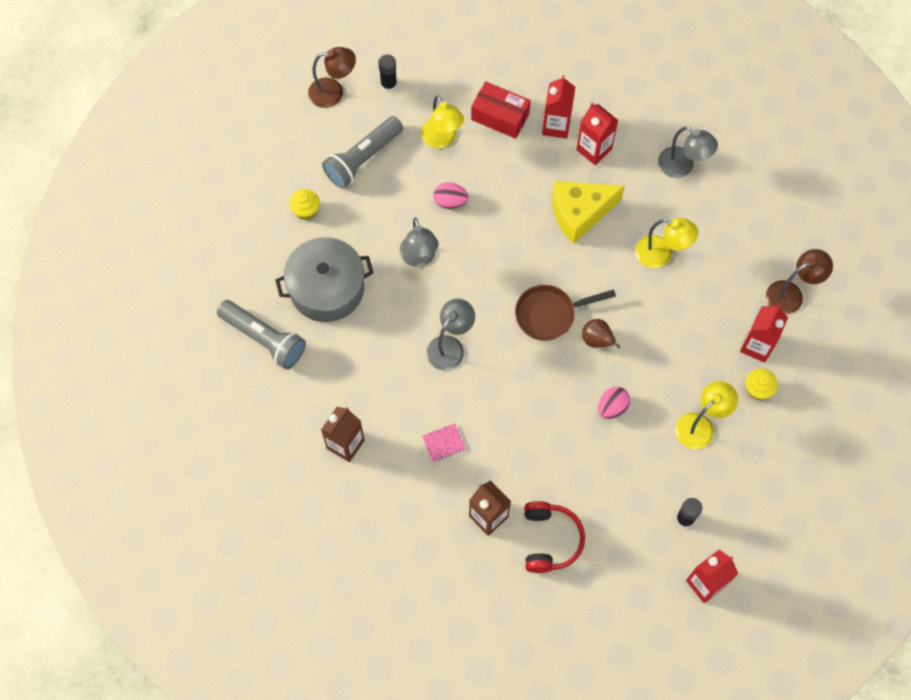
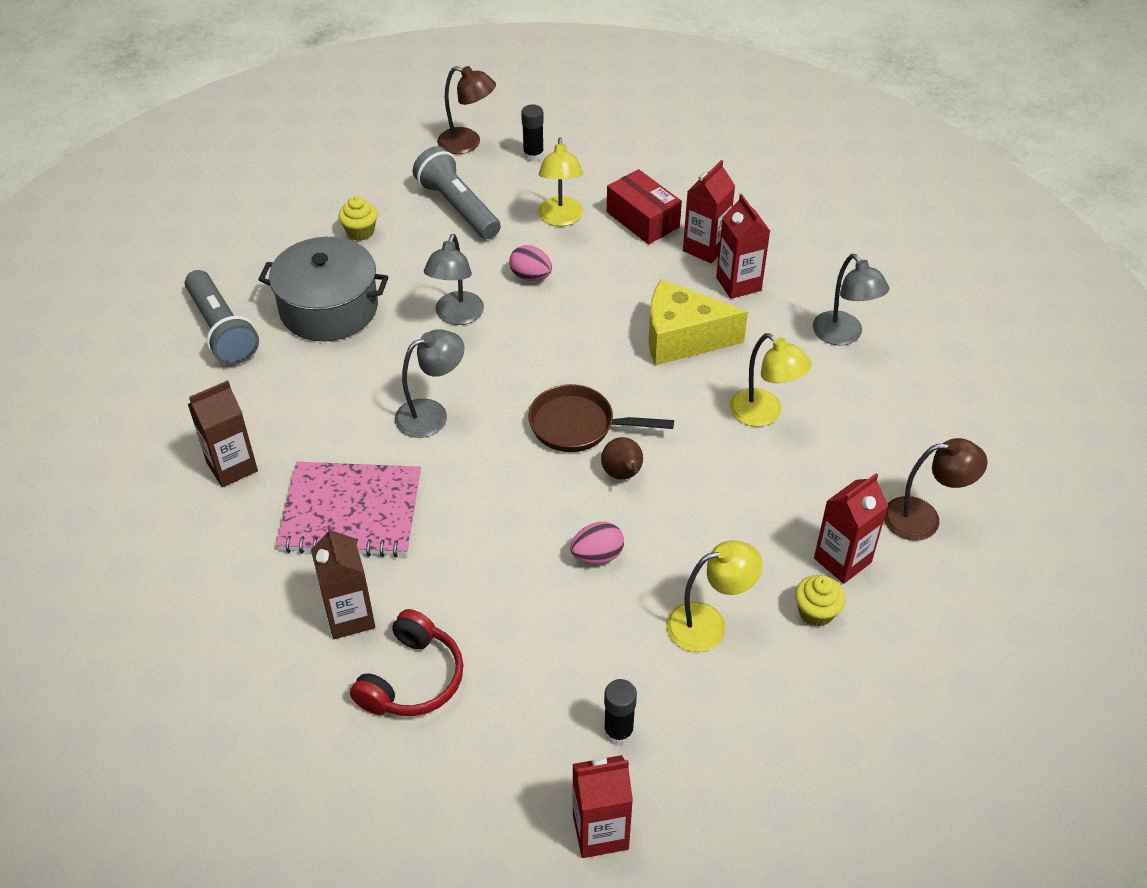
camera: 25 degrees right, 20 degrees down
(363, 159) = (458, 208): grey flashlight -> grey flashlight turned 75 degrees clockwise
(444, 443) = (351, 512): pink notebook -> pink notebook, size x2.49

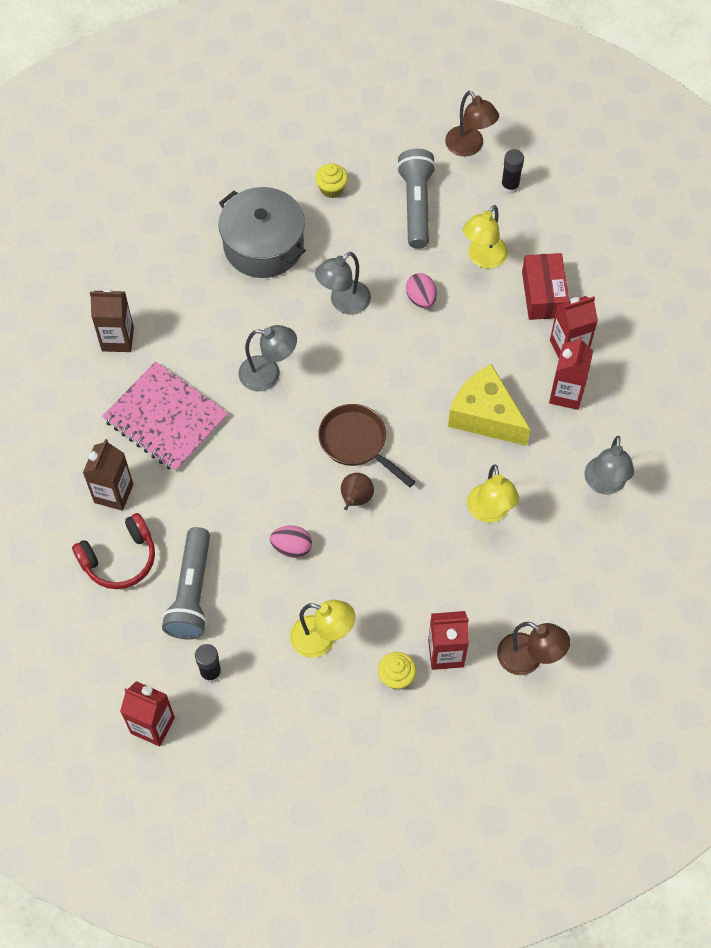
camera: 35 degrees right, 15 degrees up
(222, 330) = (182, 223): grey flashlight -> grey flashlight (192, 592)

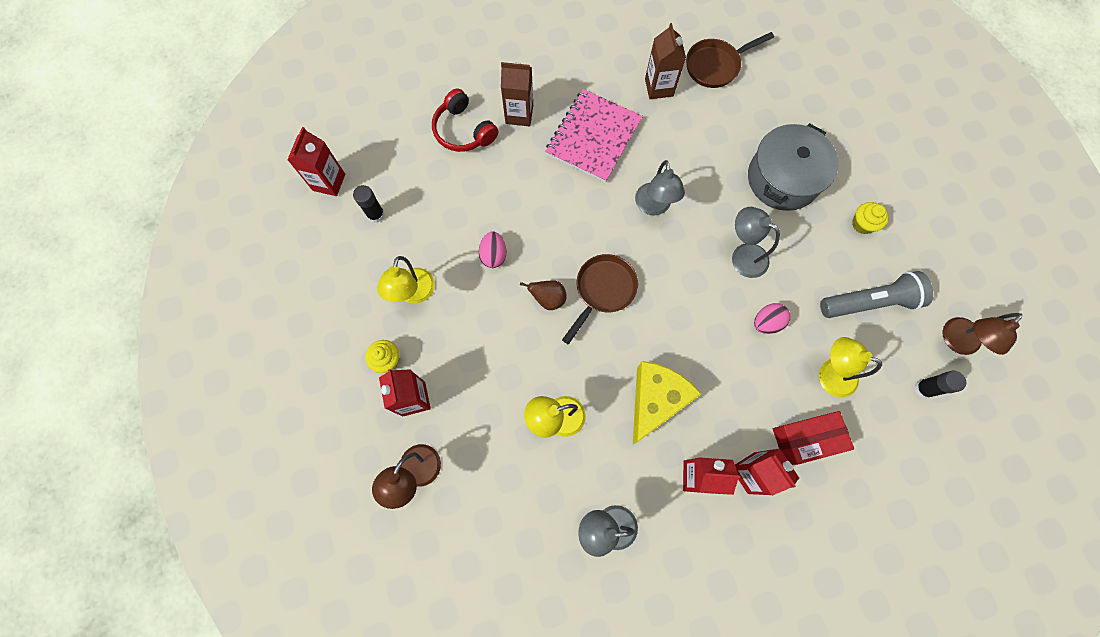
camera: 80 degrees right, 10 degrees up
(105, 276) = (715, 66): none -> brown pan
(192, 592) = (442, 187): grey flashlight -> none

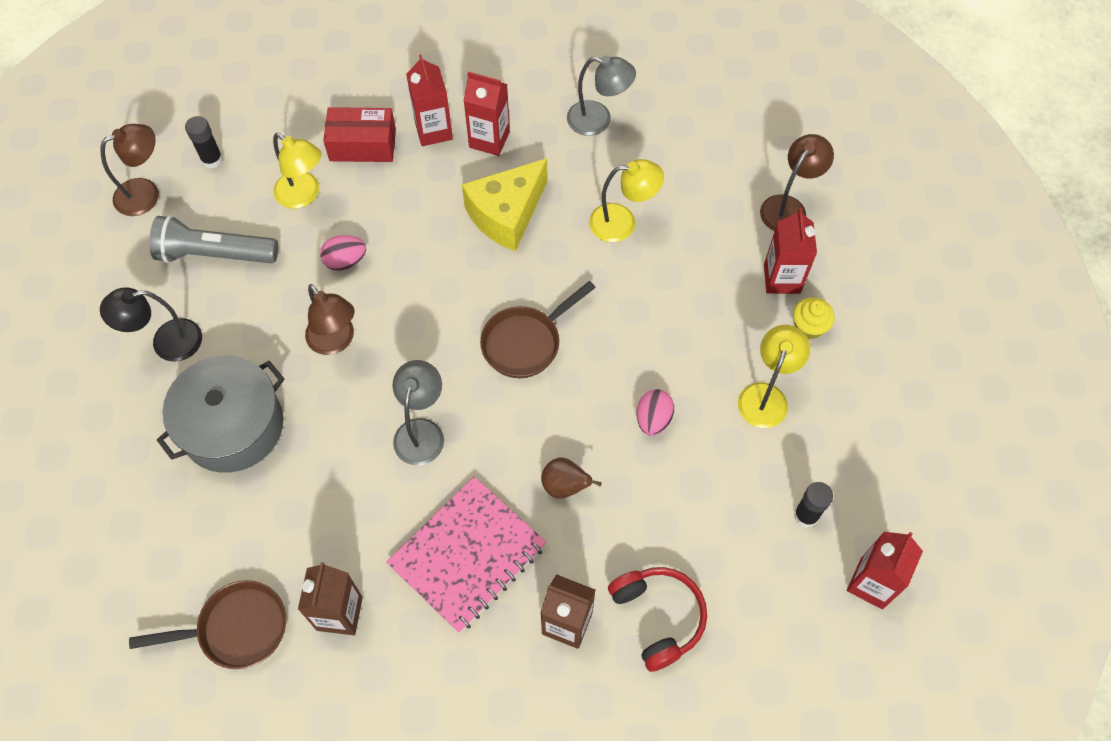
camera: 165 degrees left, 10 degrees down
(548, 299) = (596, 349): brown pear -> brown pear (565, 486)
(742, 255) = (336, 341): grey lamp -> brown lamp
(862, 224) = (166, 342): yellow cupcake -> black lamp

